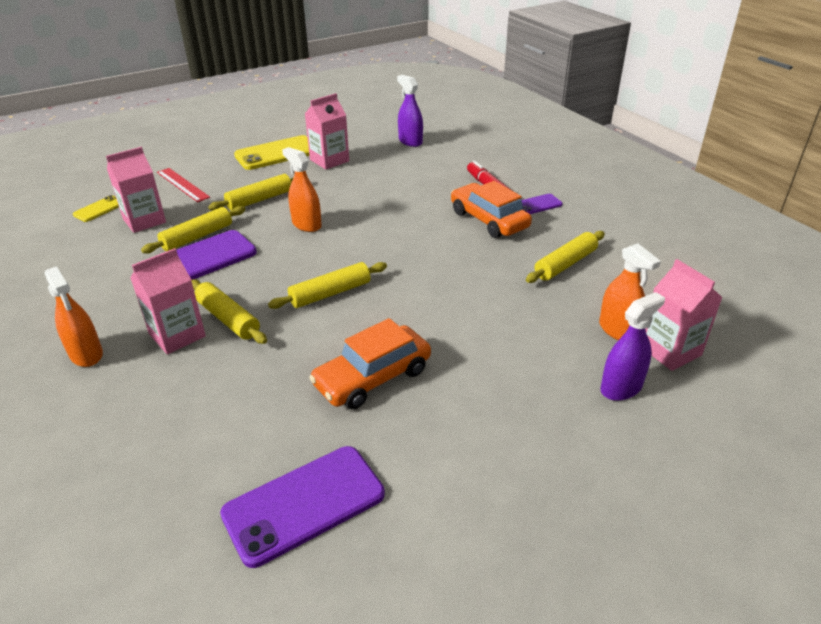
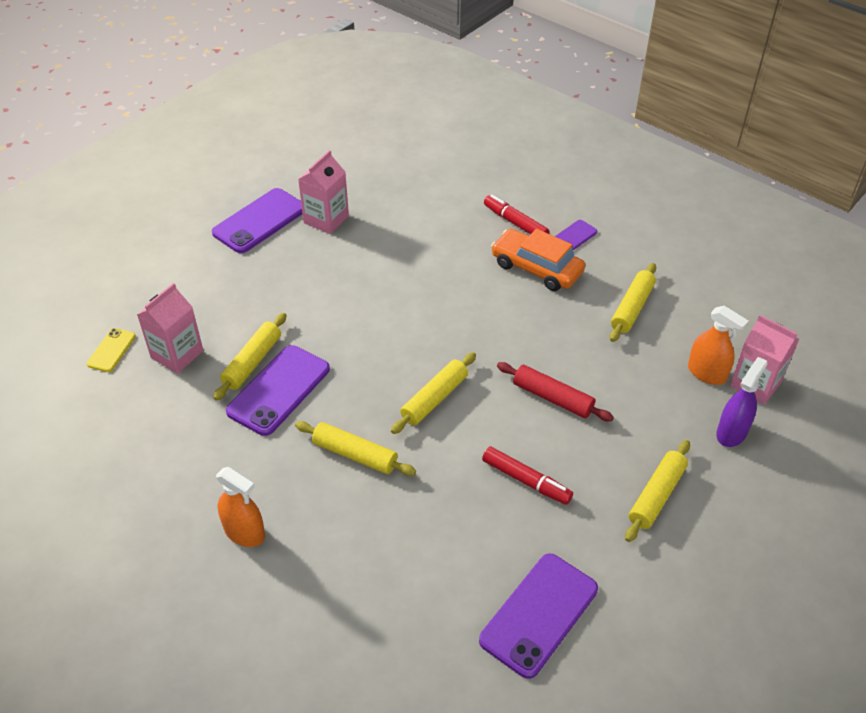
camera: 20 degrees left, 10 degrees up
(177, 335) = (318, 486): pink carton -> none
(183, 184) = (182, 292): red ruler -> none
(259, 199) = (285, 294): yellow rolling pin -> yellow rolling pin (656, 495)
(277, 153) = (260, 221): yellow phone -> purple phone
(306, 224) = (358, 317): orange spray bottle -> none
(372, 377) = (526, 480): orange car -> red marker
(410, 141) = (399, 171): purple spray bottle -> none
(443, 316) = (552, 398): none -> red rolling pin

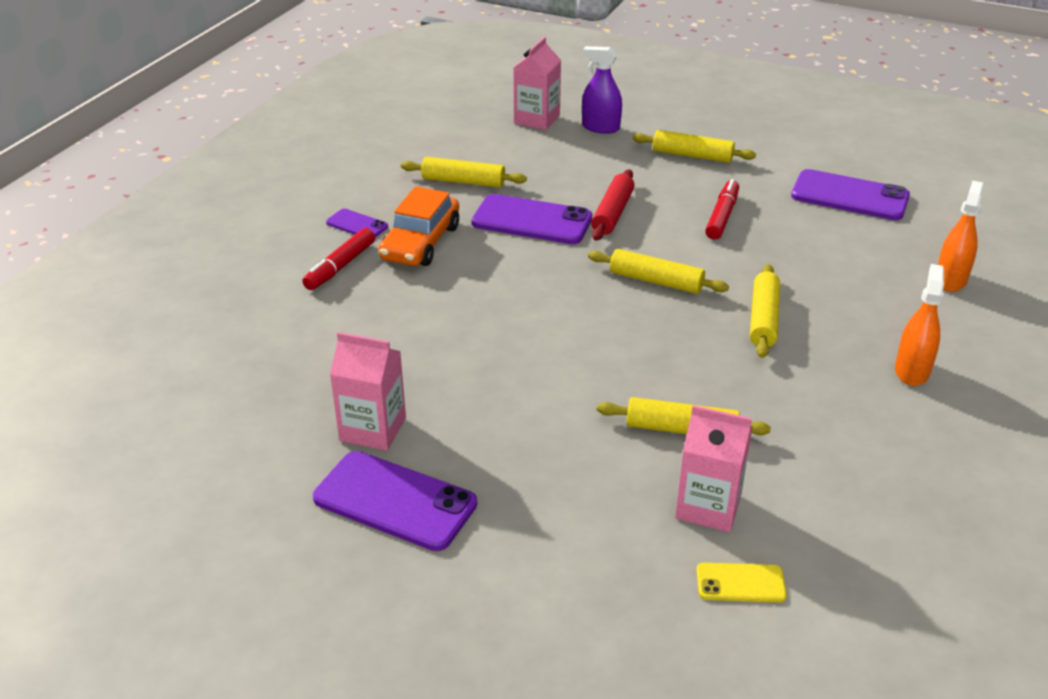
camera: 105 degrees left, 10 degrees down
(279, 390) = (712, 395): purple phone -> purple phone (532, 220)
(706, 373) = (535, 140): orange spray bottle -> orange spray bottle (950, 280)

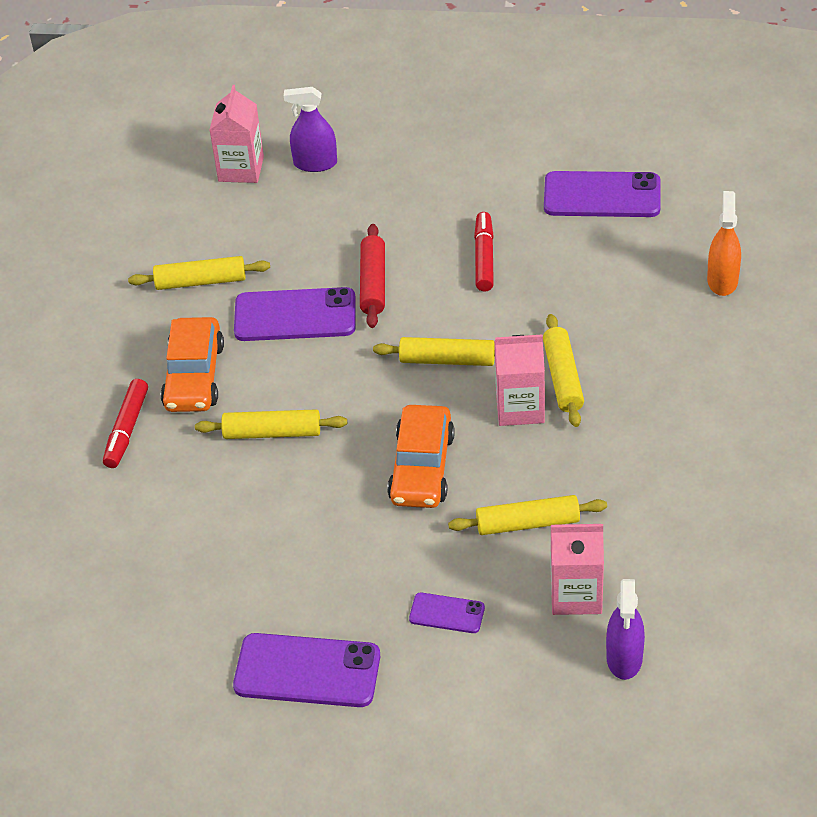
camera: 15 degrees left, 10 degrees up
(357, 225) = (116, 371): purple phone -> purple phone (447, 613)
(373, 429) = (252, 606): pink carton -> pink carton (520, 407)
(594, 357) = (421, 468): none -> orange car
(692, 155) = (426, 180): yellow rolling pin -> yellow rolling pin (272, 433)
(740, 583) = (624, 658): yellow phone -> purple spray bottle
(911, 371) = (711, 400): orange spray bottle -> none

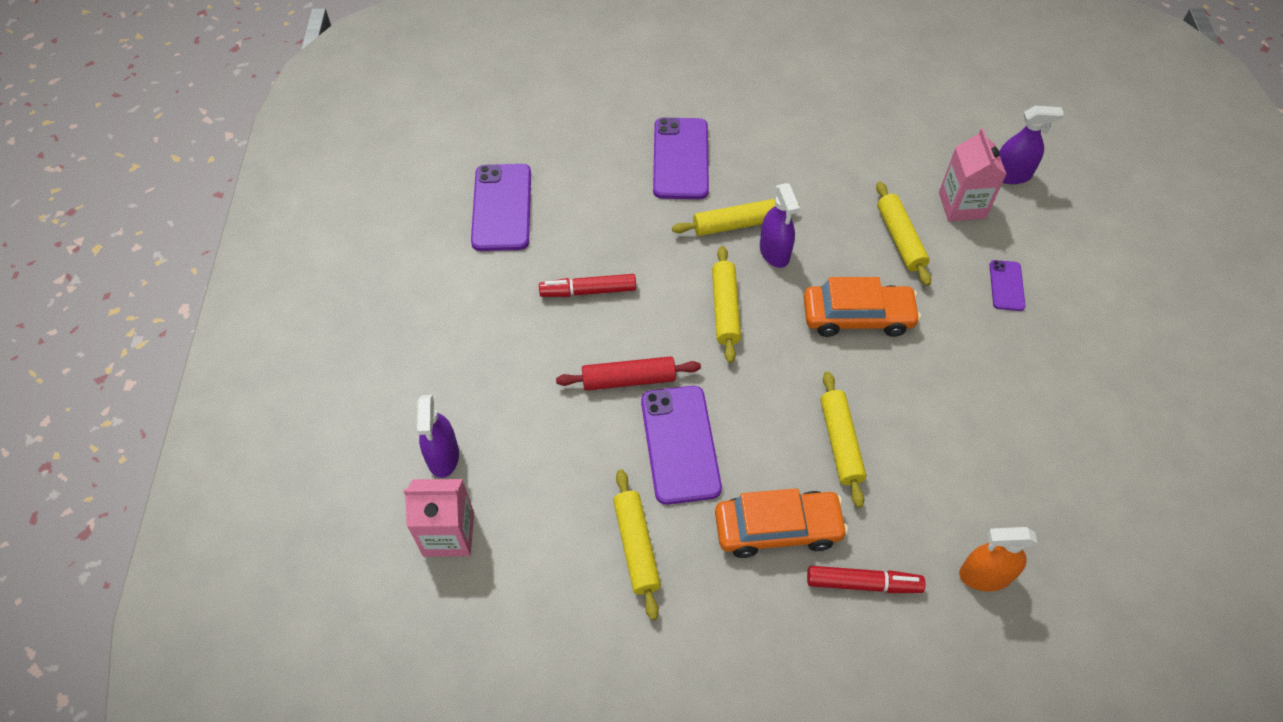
camera: 100 degrees left, 10 degrees up
(307, 671) = (1097, 377): purple phone -> purple phone (680, 159)
(520, 407) = (774, 252): pink carton -> purple spray bottle
(722, 280) = (609, 125): orange spray bottle -> orange spray bottle (984, 575)

